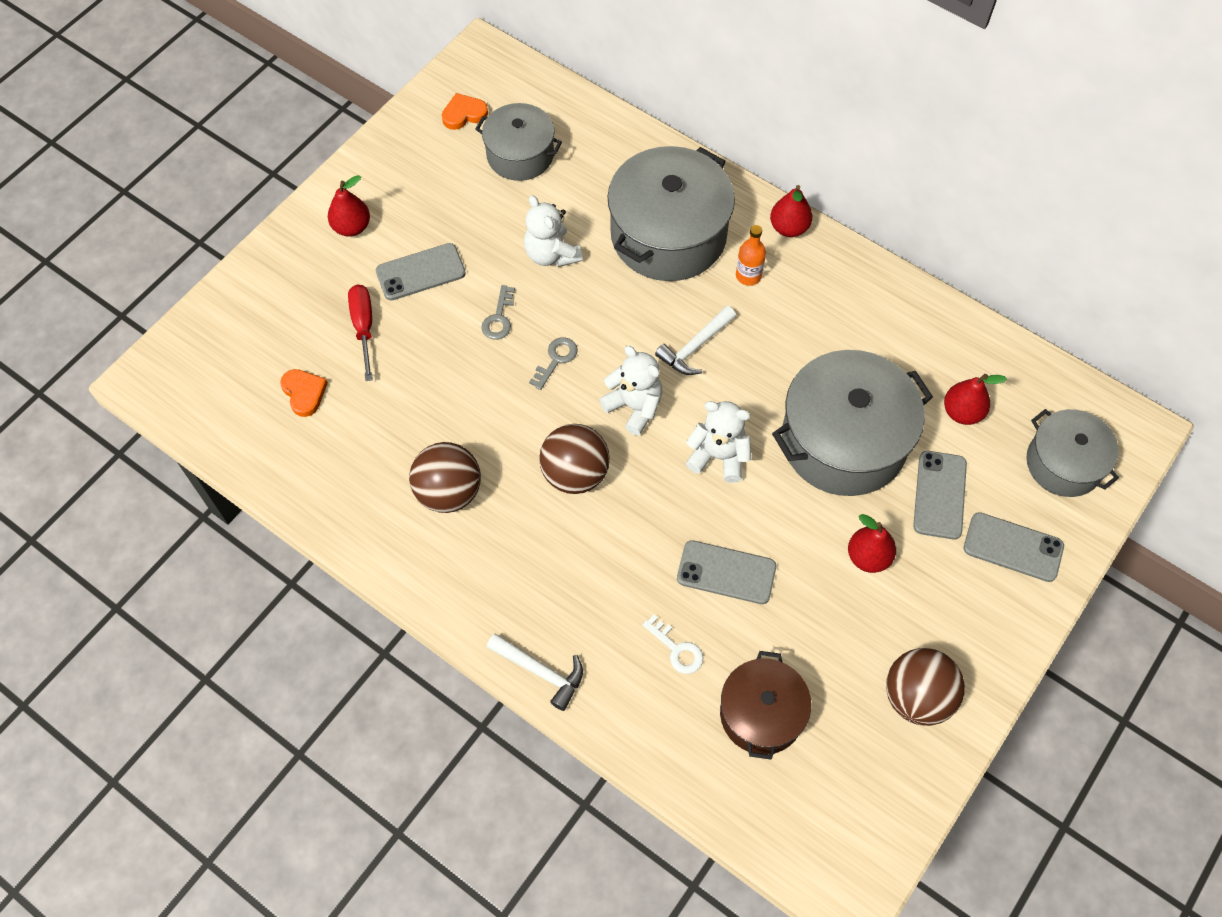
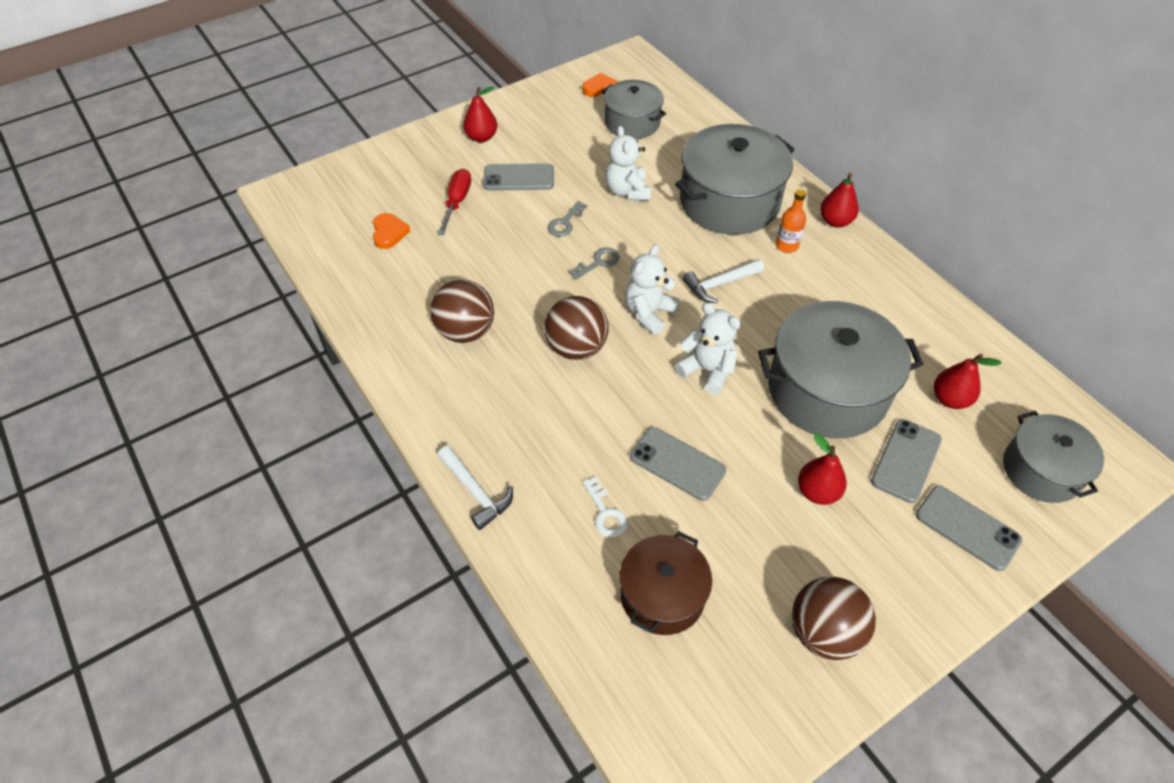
camera: 20 degrees right, 10 degrees down
(634, 407) = (649, 313): white teddy bear -> white teddy bear turned 120 degrees counterclockwise

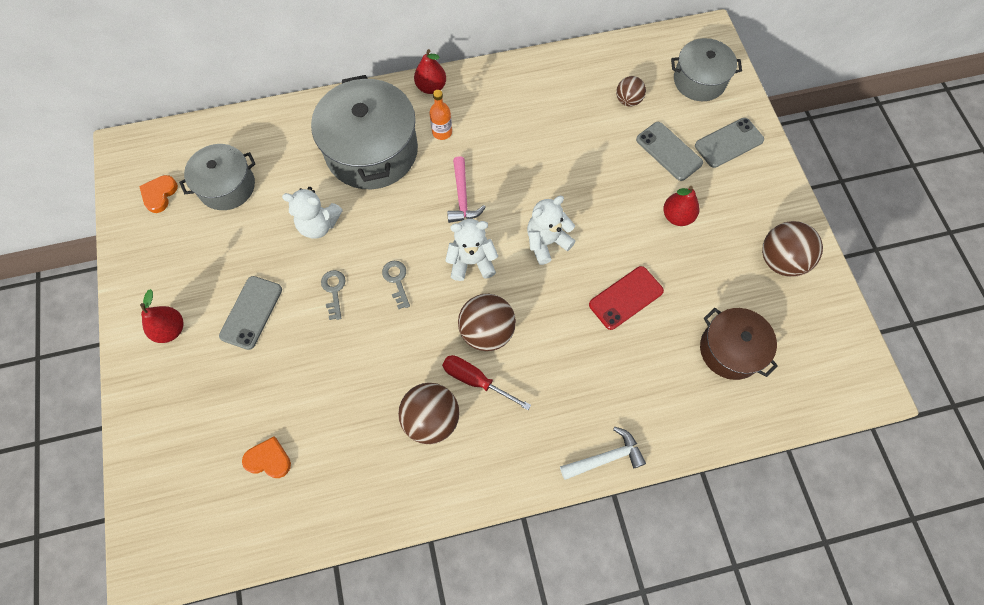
camera: 70 degrees left, 15 degrees up
(457, 202) = (257, 381): red screwdriver -> red screwdriver (476, 380)
(565, 223) = (334, 291): grey key -> grey key turned 150 degrees counterclockwise
(605, 513) = (653, 364): white key -> none
(649, 313) = (471, 262): white teddy bear -> white teddy bear turned 120 degrees clockwise
(677, 464) = (626, 298): grey phone -> red phone
(720, 284) = (462, 197): white hammer -> pink hammer
(827, 390) = (594, 170): grey pot -> none
(950, 399) = (628, 100): red pear -> brown ball

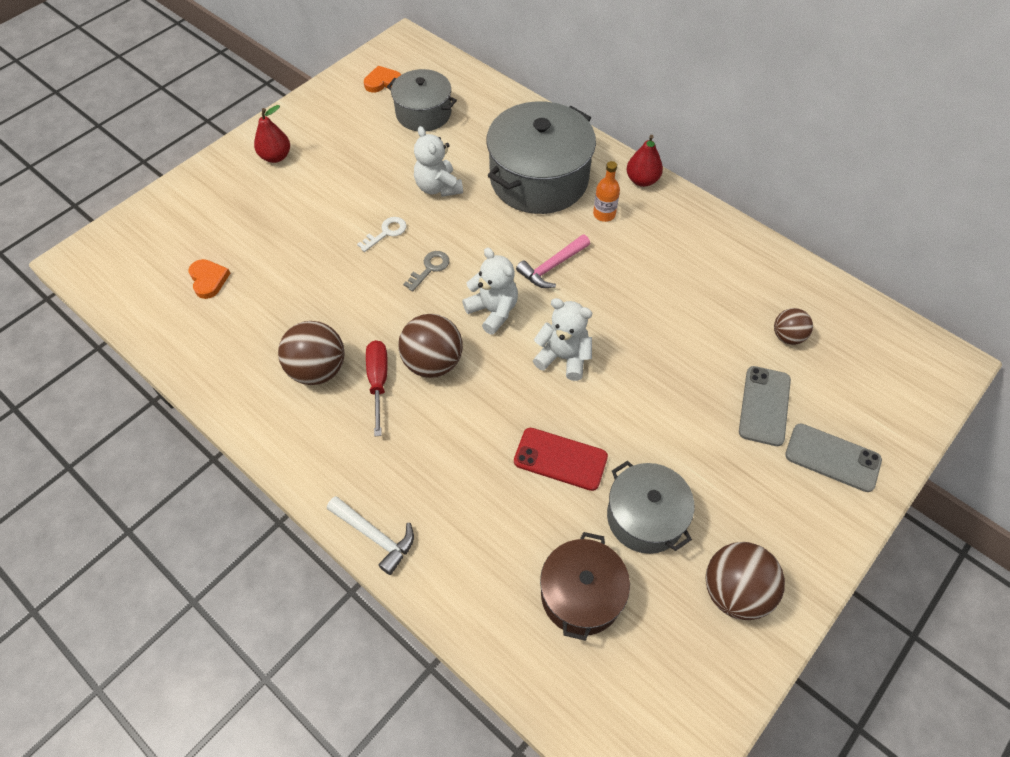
camera: 55 degrees right, 10 degrees down
(251, 312) = (326, 193): grey phone -> none
(334, 291) = (386, 233): grey key -> white key
(677, 216) = (694, 456): red pear -> none
(699, 80) = (881, 387): grey pot -> grey pot (645, 517)

